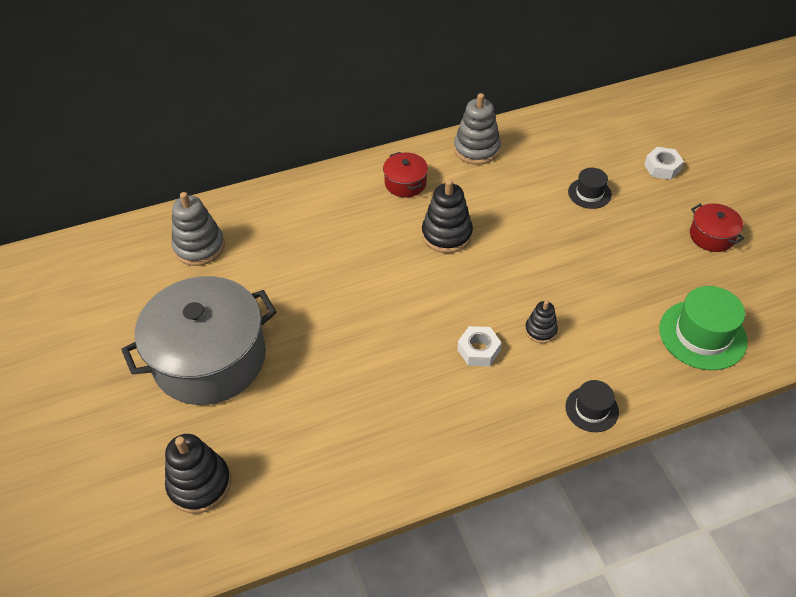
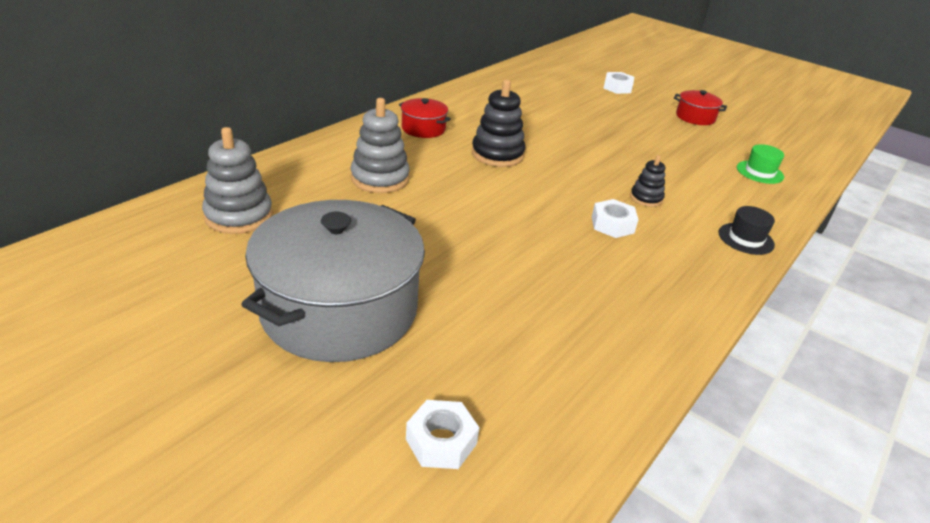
camera: 35 degrees left, 15 degrees down
(199, 484) = (441, 441): black stacking toy -> white nut
(476, 149) = (464, 98): grey stacking toy -> grey stacking toy (380, 178)
(589, 193) = (583, 109): black hat -> none
(702, 335) = (759, 172): green hat -> green hat, size x0.58

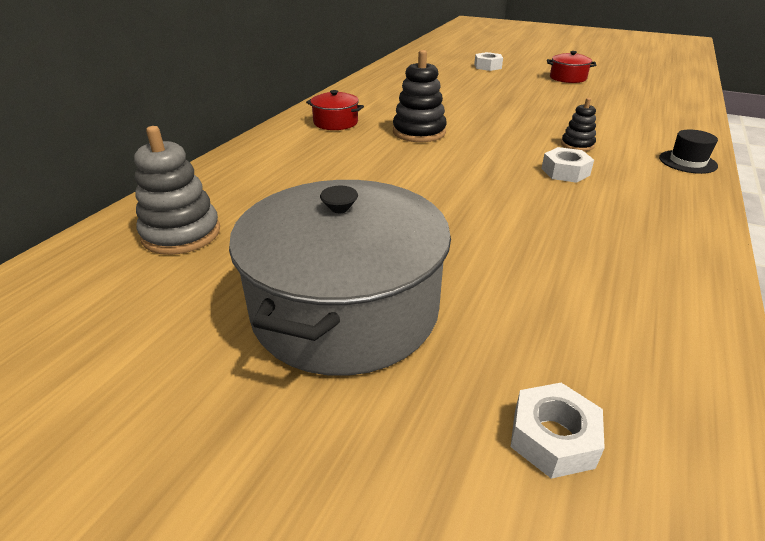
camera: 10 degrees left, 0 degrees up
(380, 178) = (317, 171): grey stacking toy -> none
(759, 172) = (653, 109): green hat -> none

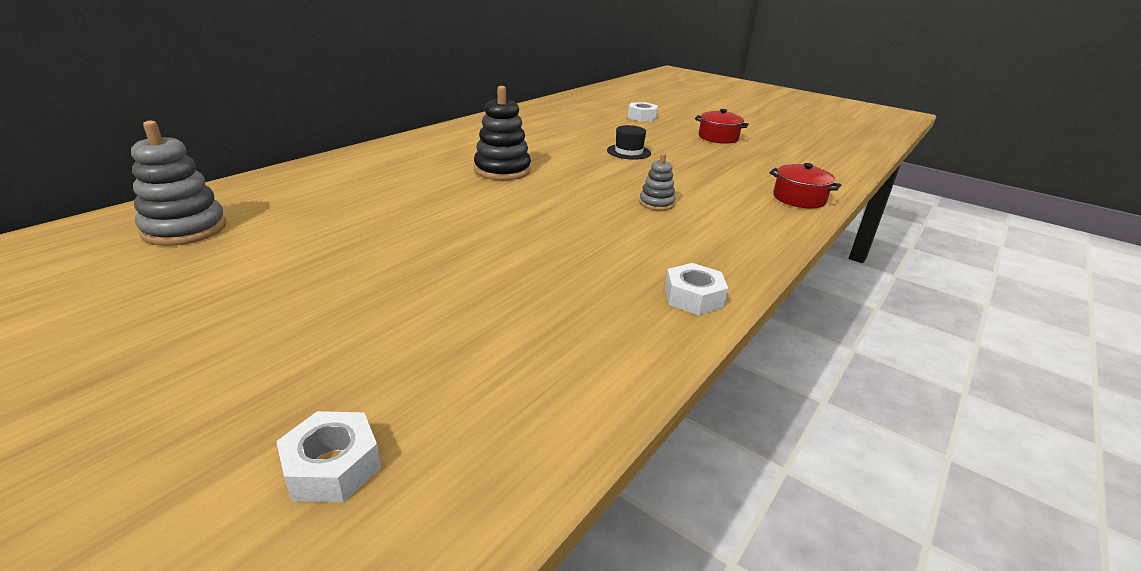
camera: 10 degrees right, 5 degrees down
(335, 122) = (429, 151): red pot -> red pot (799, 198)
(345, 309) = (261, 317): grey pot -> none
(565, 172) = (614, 227): white nut -> white nut (693, 297)
(577, 145) = (656, 203): black stacking toy -> grey stacking toy
(687, 162) = (762, 236): black hat -> black hat (628, 152)

